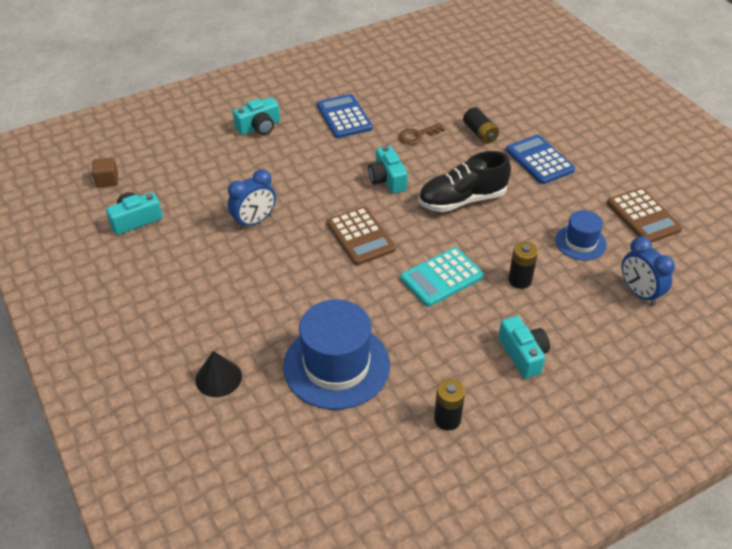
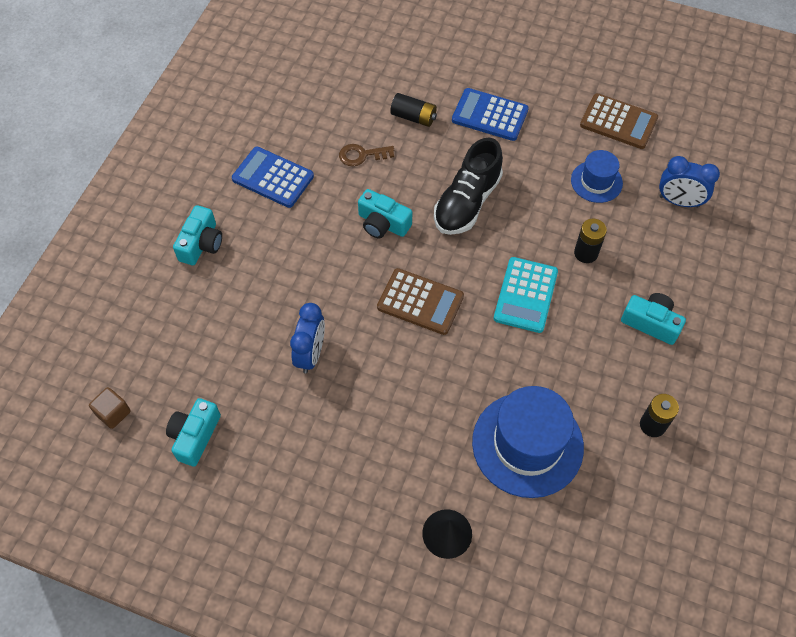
camera: 40 degrees left, 15 degrees up
(417, 135) = (362, 155): brown key -> brown key turned 60 degrees clockwise

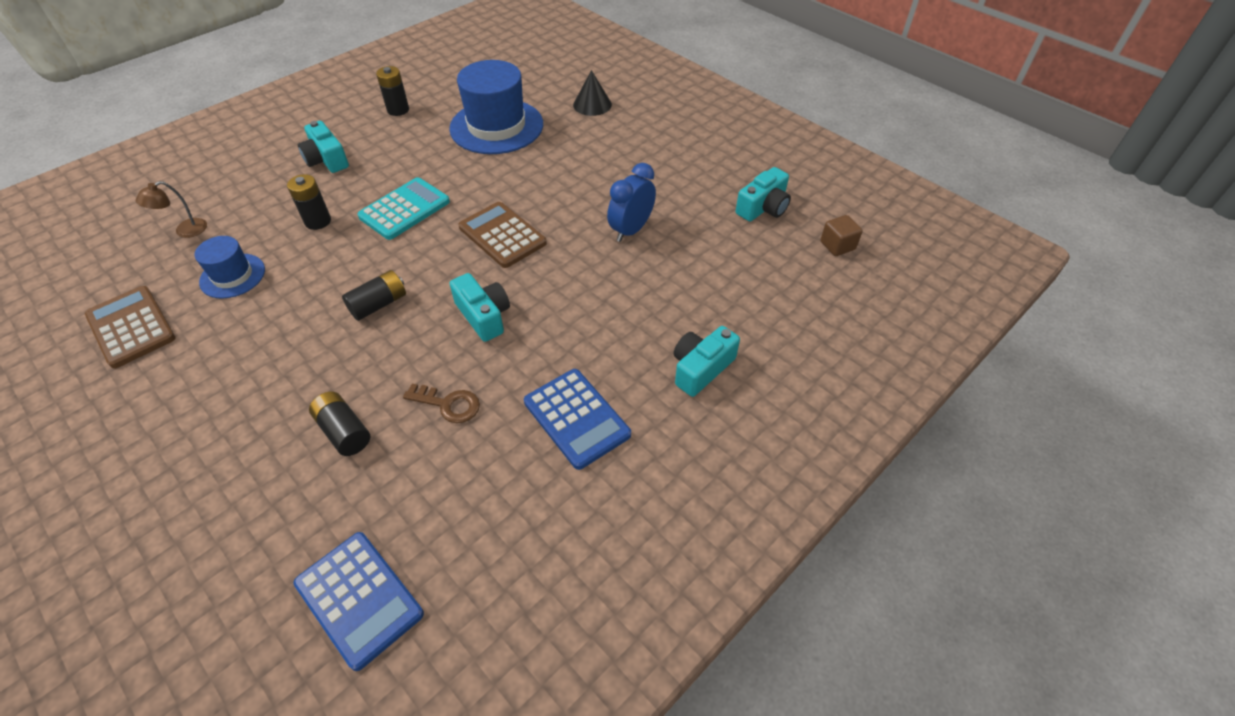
camera: 155 degrees left, 10 degrees down
(467, 202) = (379, 304): black shoe -> black battery
(490, 115) = (254, 394): blue calculator -> blue calculator (359, 598)
(679, 202) = (185, 231): blue clock -> brown lamp

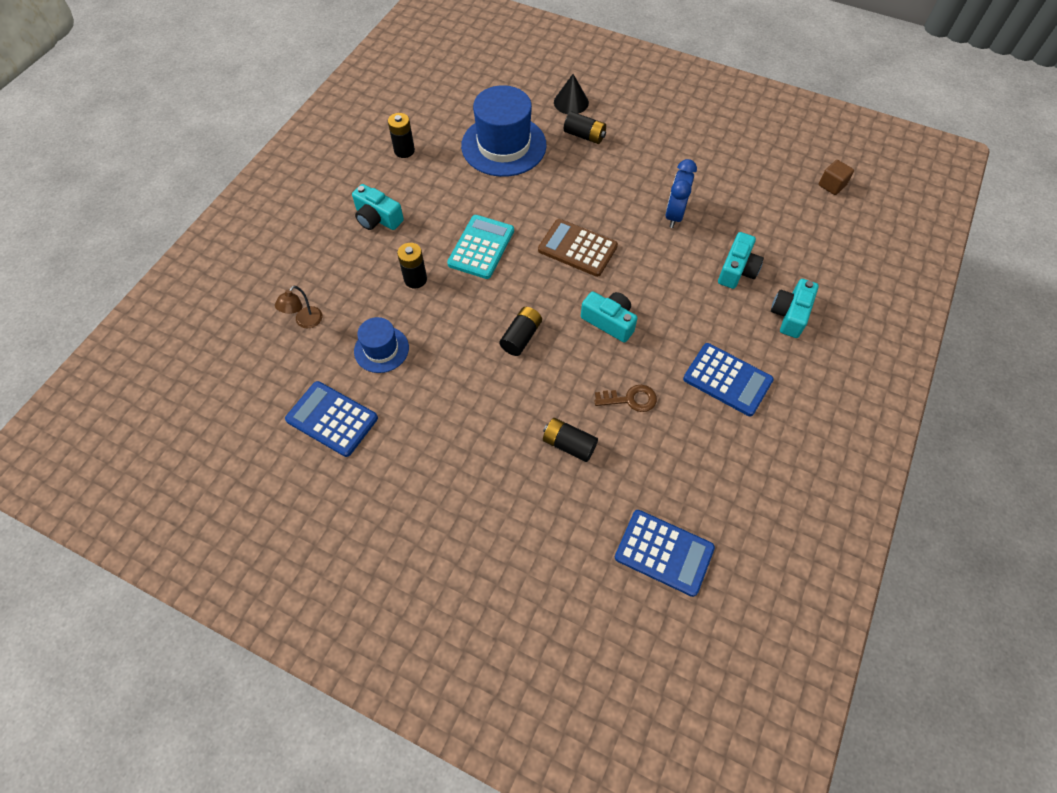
camera: 20 degrees left, 10 degrees up
(131, 327) = (332, 419): brown calculator -> blue calculator
(585, 136) = (584, 136): none -> black battery
(763, 207) = (762, 166): turquoise camera -> turquoise camera (737, 270)

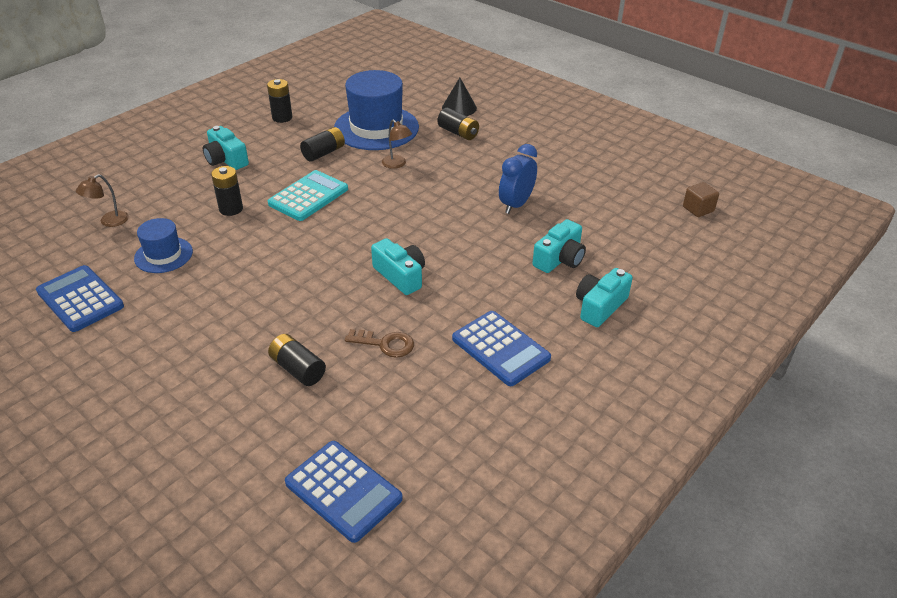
camera: 15 degrees right, 20 degrees down
(521, 337) = (304, 271): black battery -> black battery (324, 153)
(545, 189) = (397, 164): none -> brown lamp
(577, 248) = (402, 213): brown calculator -> none

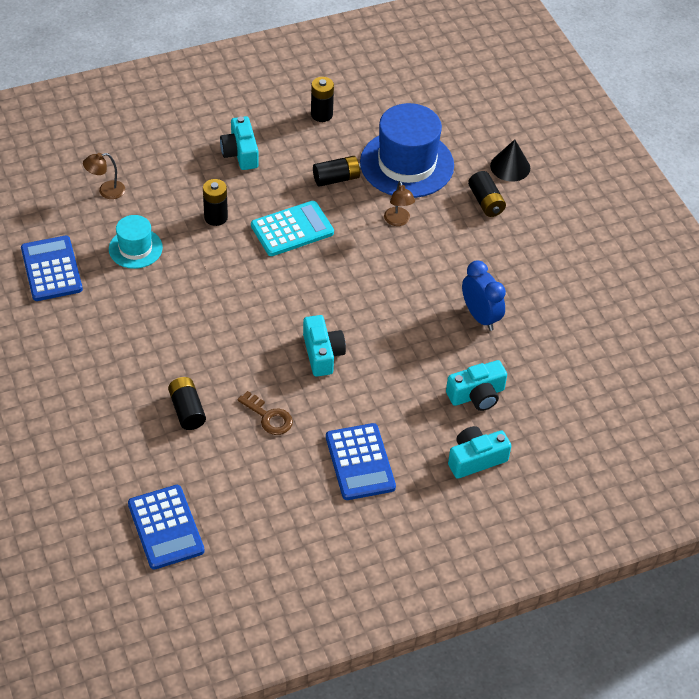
camera: 25 degrees right, 10 degrees up
(163, 255) = (135, 248): blue hat -> turquoise hat
(516, 204) = (480, 316): blue clock -> blue clock turned 90 degrees clockwise
(698, 209) = (658, 395): brown cube -> none

